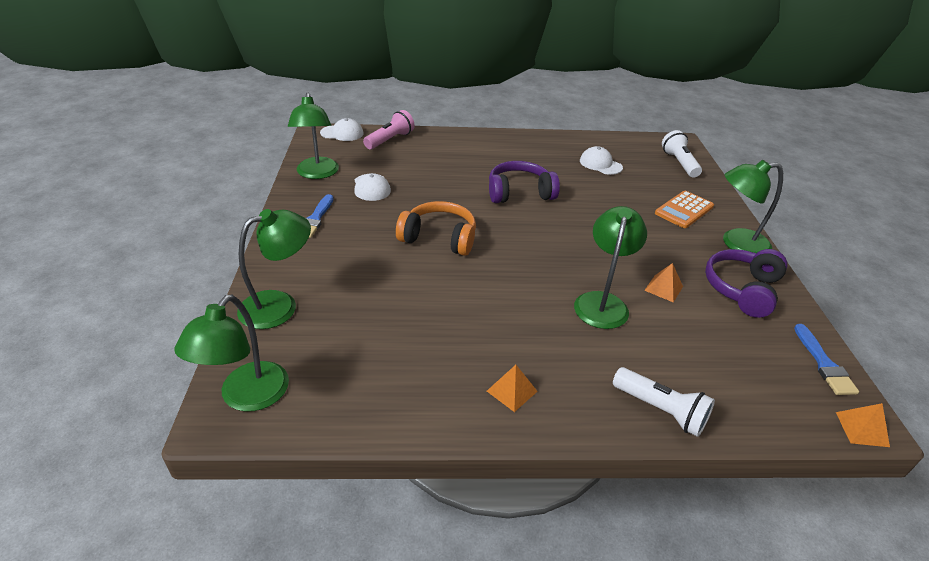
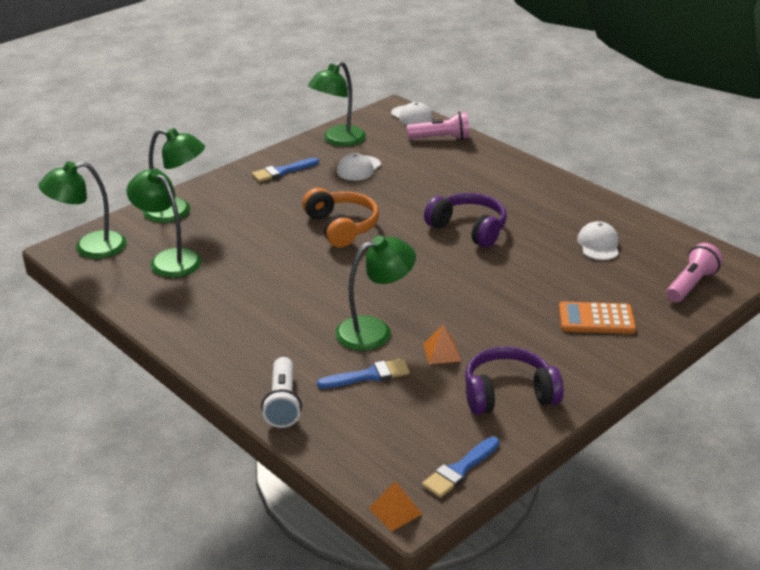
camera: 50 degrees right, 5 degrees down
(511, 391) = (217, 334): orange pyramid -> none
(662, 339) = (368, 375): none -> blue brush
(679, 163) = (690, 284): white flashlight -> pink flashlight
(736, 243) = (586, 367): green lamp -> green lamp (169, 259)

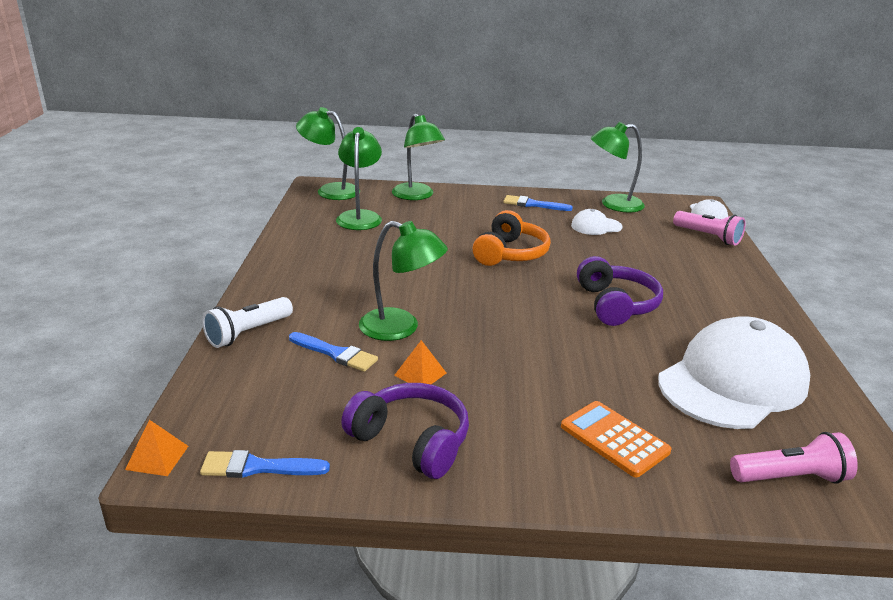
camera: 45 degrees right, 5 degrees down
(598, 244) = (733, 382): white cap -> white cap, size x2.27

